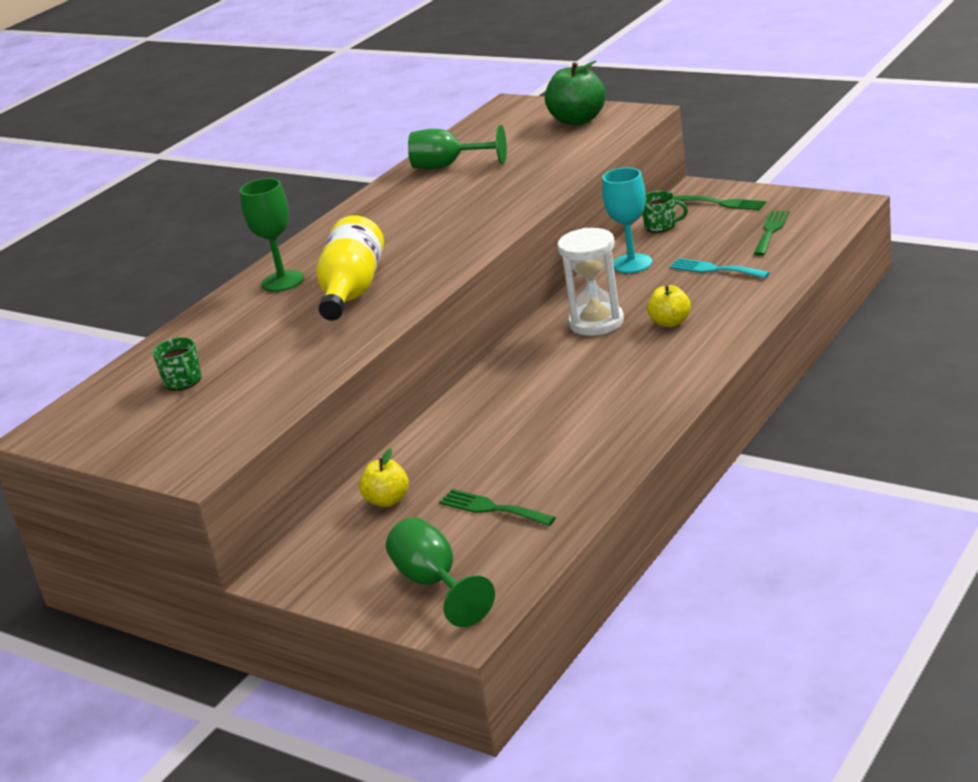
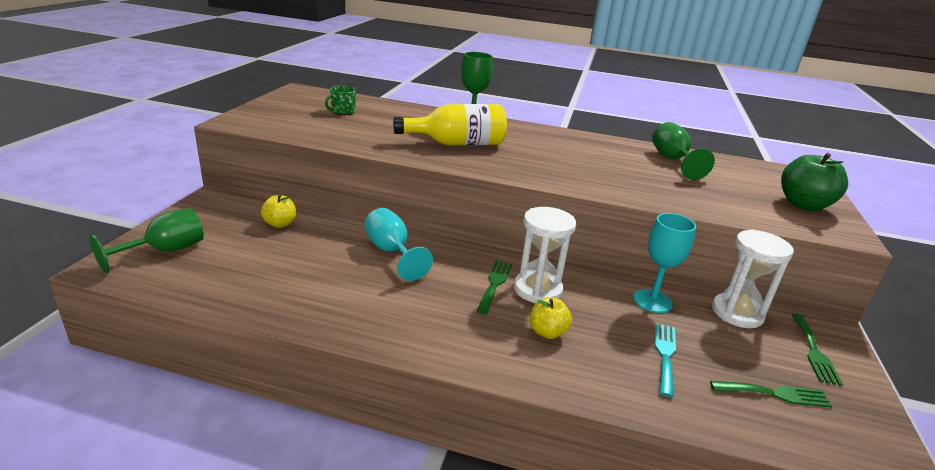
camera: 65 degrees right, 0 degrees up
(491, 412) = (391, 252): none -> turquoise goblet
(492, 508) = (253, 265): green fork -> green fork (494, 284)
(661, 226) = (737, 313): green mug -> white hourglass

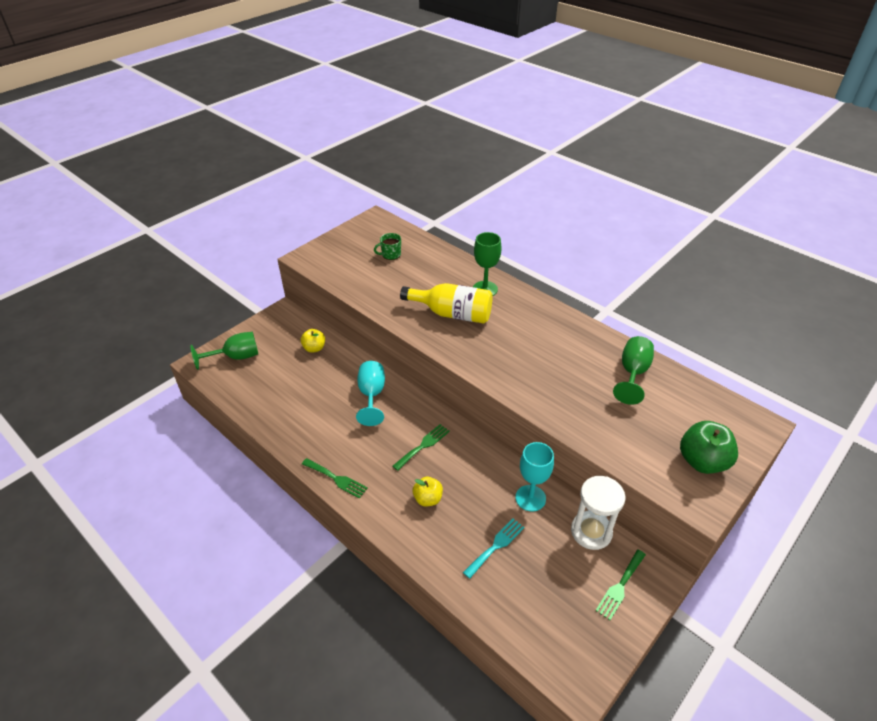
camera: 30 degrees right, 15 degrees up
(537, 289) = (450, 460): white hourglass -> none
(775, 394) = (548, 605): green fork -> green fork (336, 479)

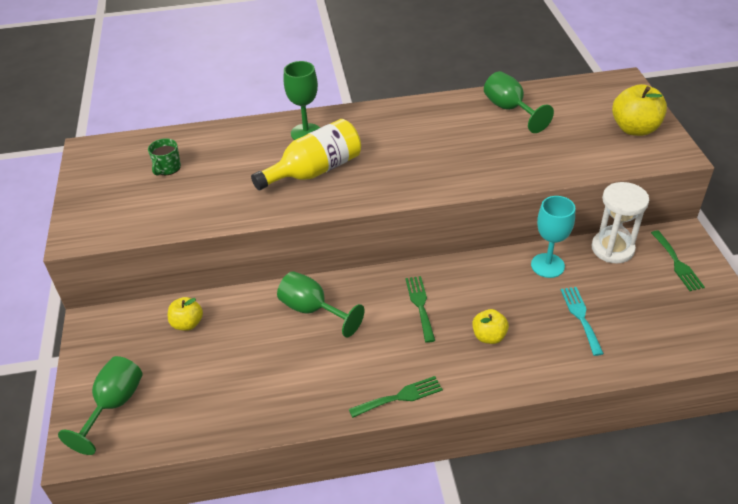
camera: 50 degrees left, 0 degrees up
(371, 395) = (312, 310): turquoise goblet -> green goblet
(702, 461) = (634, 129): green apple -> yellow apple

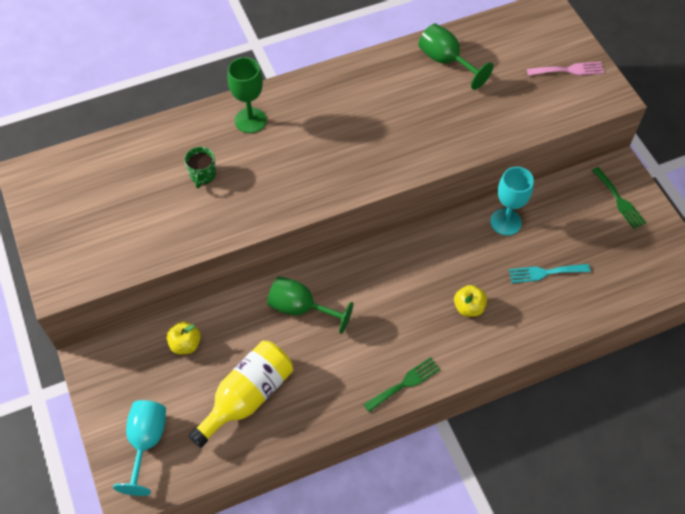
camera: 15 degrees left, 15 degrees up
(114, 405) = (146, 442): green goblet -> turquoise goblet
(167, 168) = (121, 186): green mug -> green mug (202, 175)
(314, 171) = (274, 167): yellow bottle -> yellow bottle (247, 397)
(420, 305) = (399, 285): green fork -> none
(581, 317) = (545, 273): turquoise fork -> turquoise fork turned 75 degrees counterclockwise
(612, 249) = (560, 193): white hourglass -> none
(634, 129) = (569, 70): yellow apple -> pink fork

